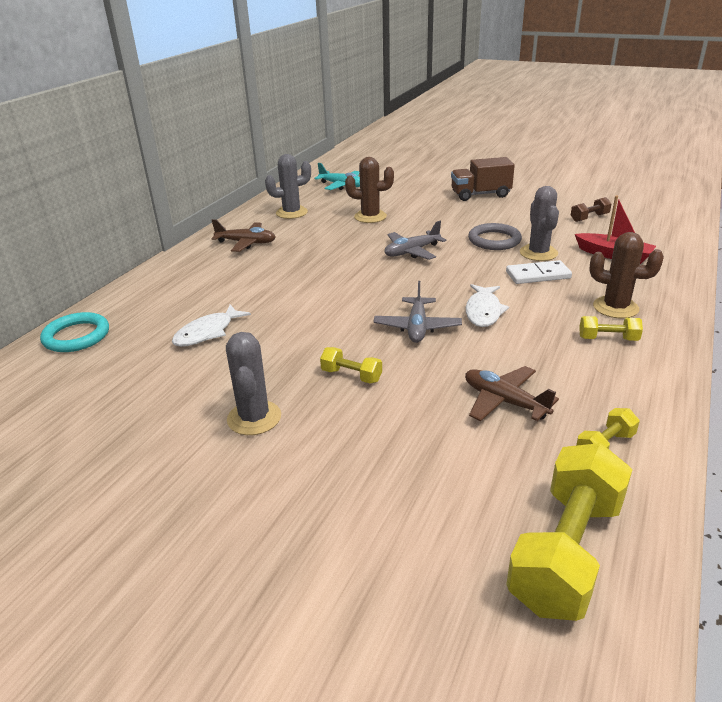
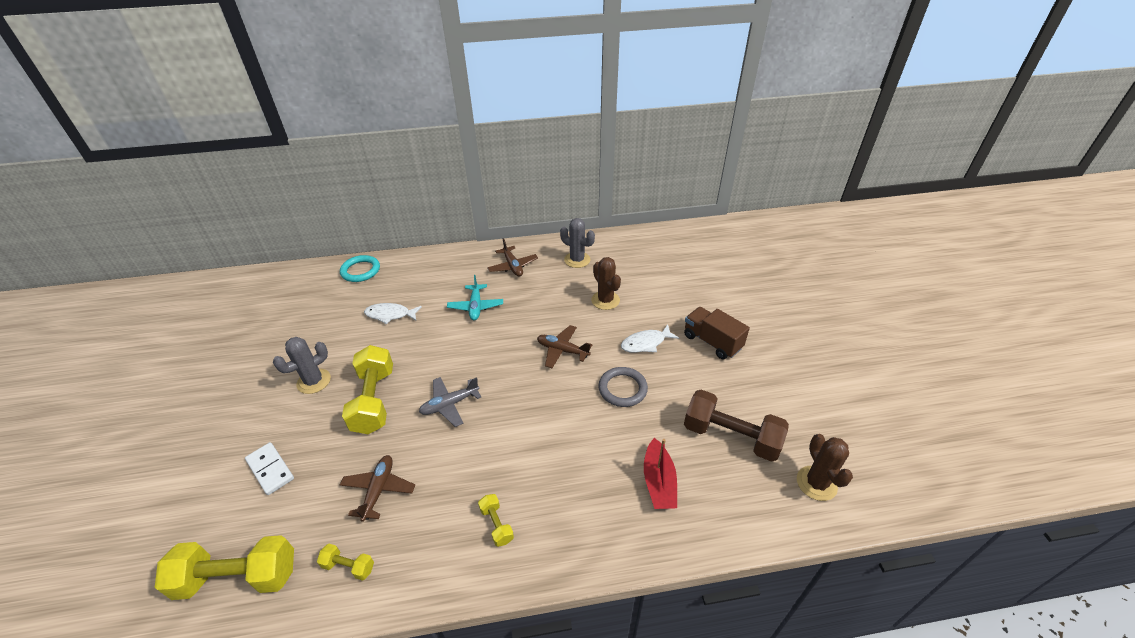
camera: 55 degrees right, 10 degrees up
(342, 185) = (650, 258): turquoise plane -> turquoise plane (476, 306)
(351, 375) = (374, 400): yellow dumbbell -> yellow dumbbell, size x2.15
(412, 252) = (562, 350): grey plane -> brown plane
(483, 311) = (494, 431): white fish -> white fish (646, 343)
(538, 253) = (620, 426): grey cactus -> none
(538, 275) = (577, 441): white domino -> white domino (270, 469)
(589, 218) = (731, 436): brown dumbbell -> brown dumbbell, size x2.15
(615, 307) = (553, 514): brown cactus -> brown cactus (816, 483)

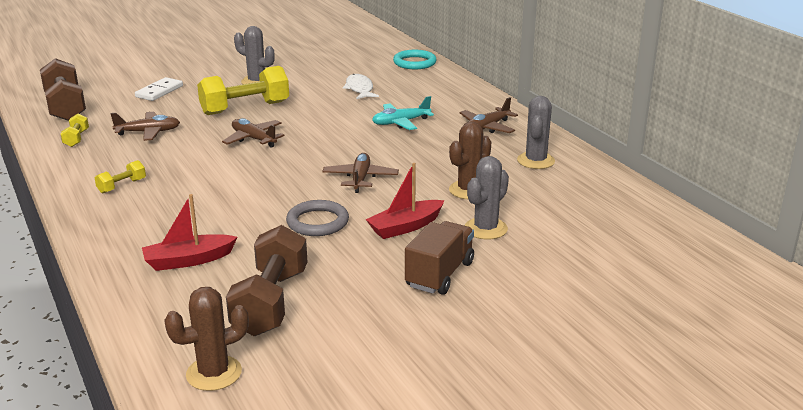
camera: 70 degrees right, 15 degrees down
(238, 577) = (65, 107): yellow dumbbell -> brown dumbbell
(450, 404) = (254, 139): grey plane -> brown plane
(646, 343) = (405, 227): white fish -> red boat
(660, 307) = (486, 229): none -> grey cactus

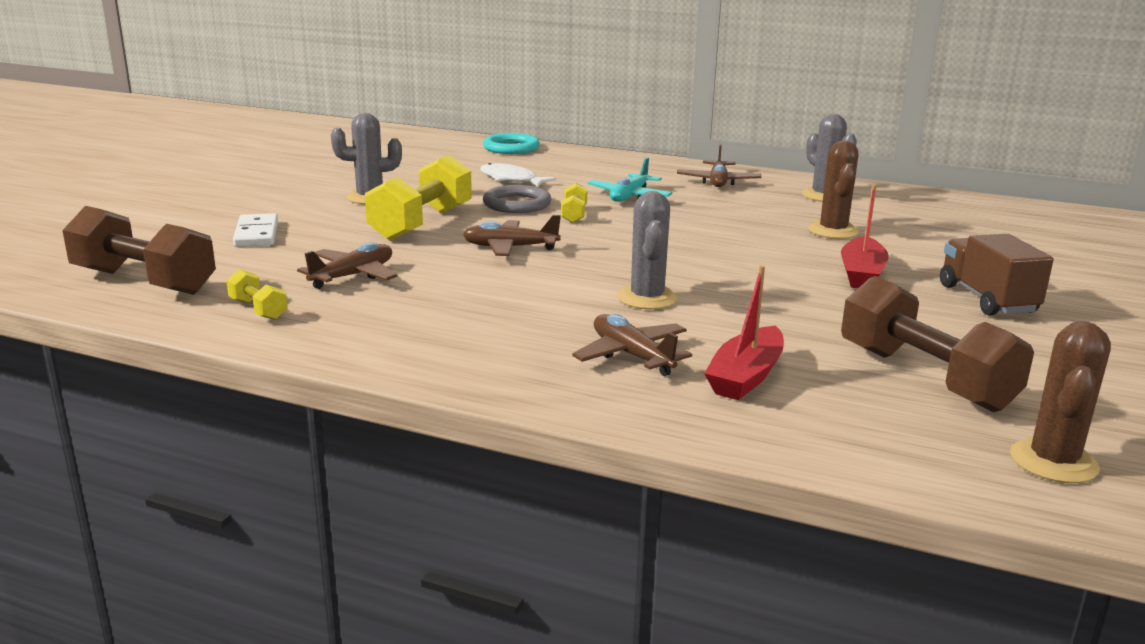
camera: 40 degrees left, 5 degrees down
(122, 186) = (465, 337): yellow dumbbell -> yellow dumbbell (574, 215)
(317, 222) = (777, 297): grey ring -> grey ring (517, 204)
(360, 179) = (716, 250): brown plane -> brown plane (632, 355)
(486, 229) = (924, 254): grey cactus -> grey cactus (647, 298)

